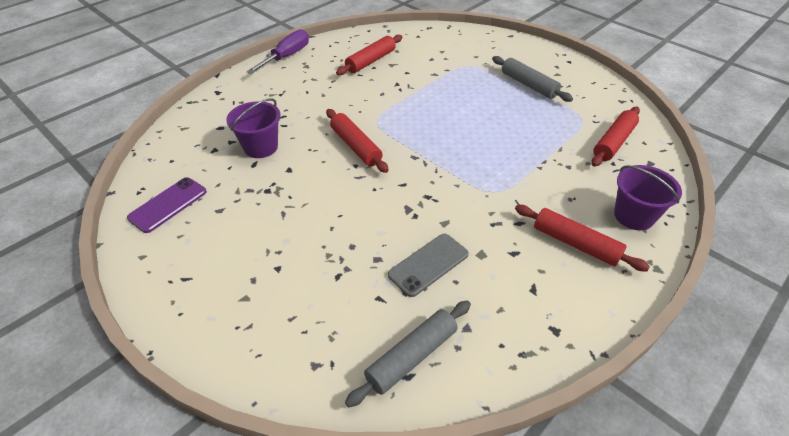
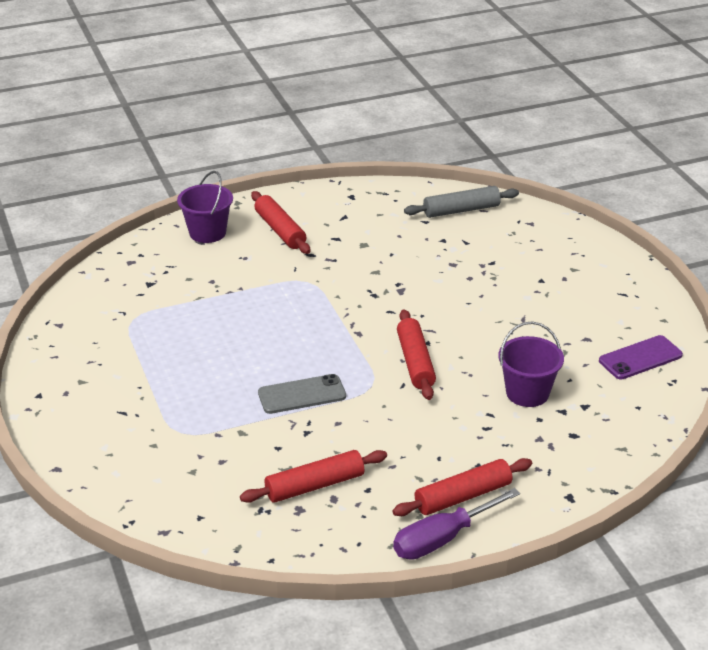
camera: 155 degrees left, 10 degrees down
(428, 264) = (412, 250): grey phone -> grey phone (302, 394)
(528, 85) = (138, 377): grey rolling pin -> none
(613, 142) = (136, 287): red rolling pin -> red rolling pin (463, 496)

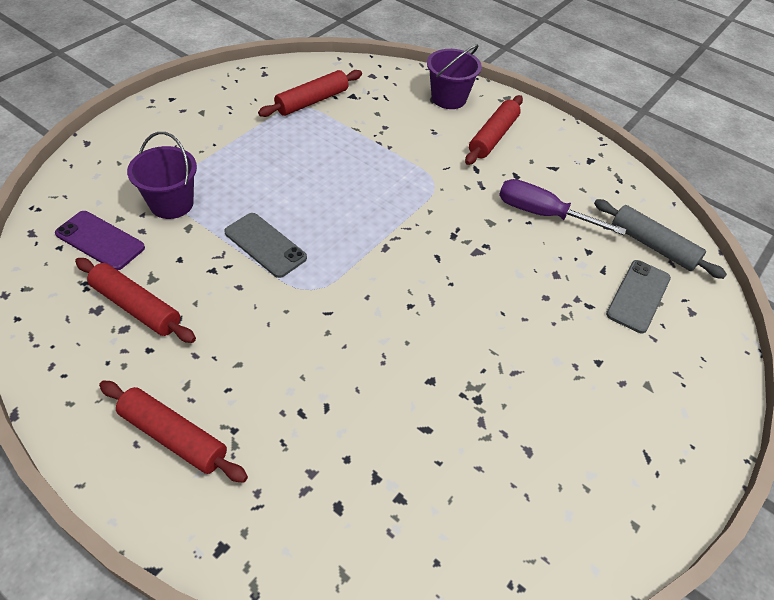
camera: 55 degrees right, 15 degrees up
(415, 362) = (371, 308): red rolling pin -> red rolling pin (312, 101)
(443, 538) = (96, 445): purple screwdriver -> purple screwdriver (543, 214)
(500, 238) = (638, 296): none -> grey phone
(527, 393) = (385, 428): purple bucket -> purple bucket (171, 203)
(640, 358) = (536, 527): purple phone -> purple phone (100, 240)

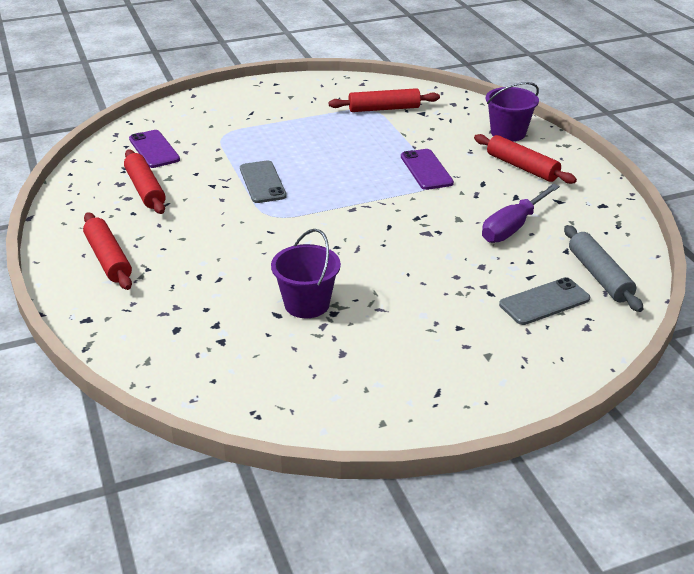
camera: 35 degrees right, 15 degrees down
(171, 203) = (219, 142): purple bucket -> purple bucket (307, 304)
(413, 169) = (426, 170): none -> purple phone
(493, 137) = (522, 167): red rolling pin -> red rolling pin turned 75 degrees clockwise
(543, 214) = (513, 227): purple screwdriver -> purple screwdriver turned 105 degrees counterclockwise

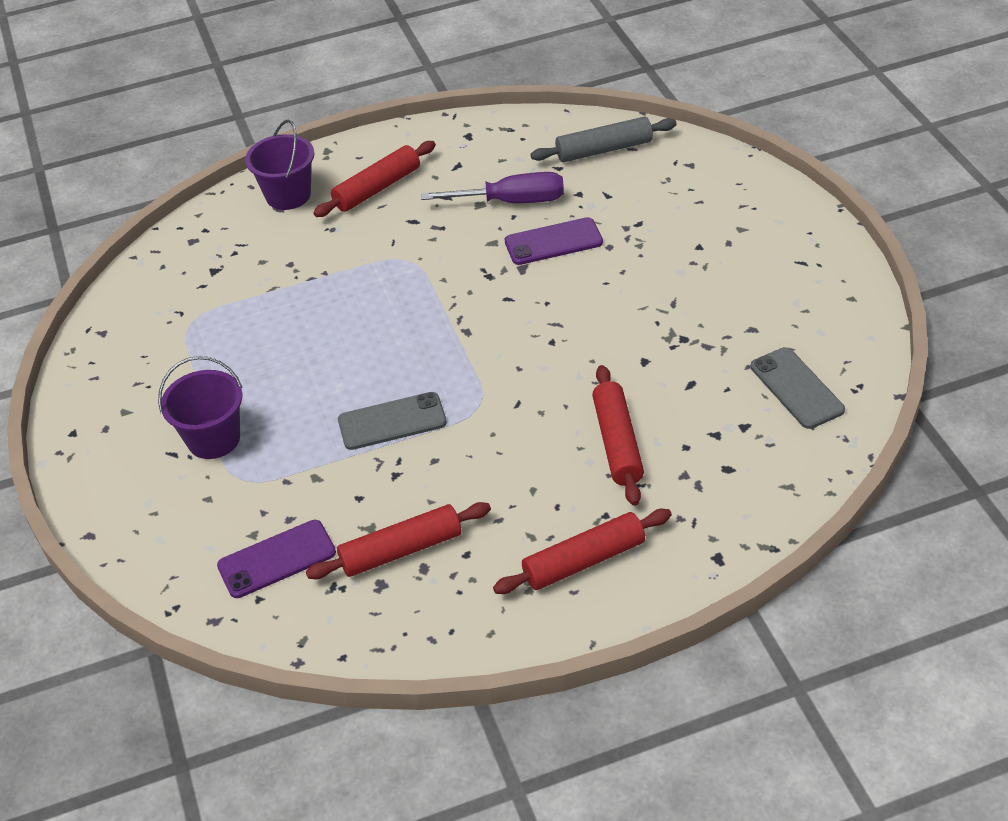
camera: 85 degrees left, 10 degrees up
(307, 304) = (669, 360): purple bucket -> purple bucket (213, 439)
(384, 109) = (193, 307): red rolling pin -> red rolling pin (618, 443)
(426, 170) = (374, 267): purple phone -> purple phone (553, 242)
(513, 227) = (511, 202): purple screwdriver -> purple screwdriver turned 45 degrees counterclockwise
(544, 302) = (651, 188): grey phone -> grey phone (796, 388)

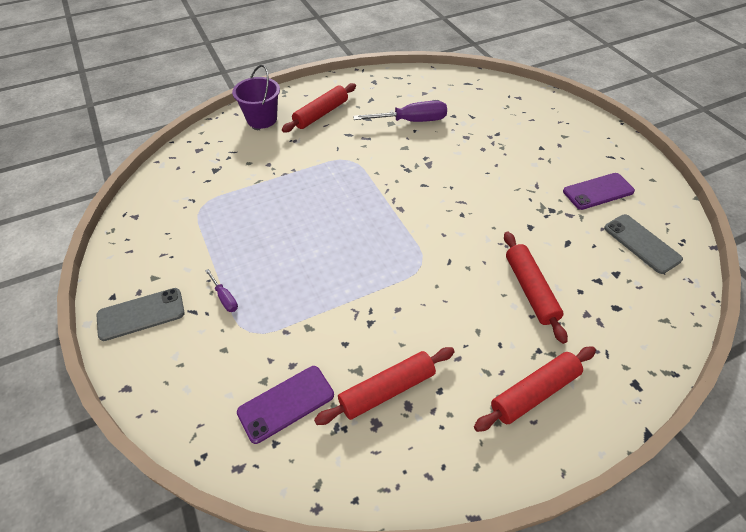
camera: 10 degrees left, 5 degrees up
(213, 439) = (225, 298): purple bucket -> purple screwdriver
(392, 421) = (360, 278): grey phone -> grey phone (141, 314)
(553, 242) = (445, 146): purple phone -> purple phone (598, 191)
(604, 150) = (462, 89): grey rolling pin -> none

